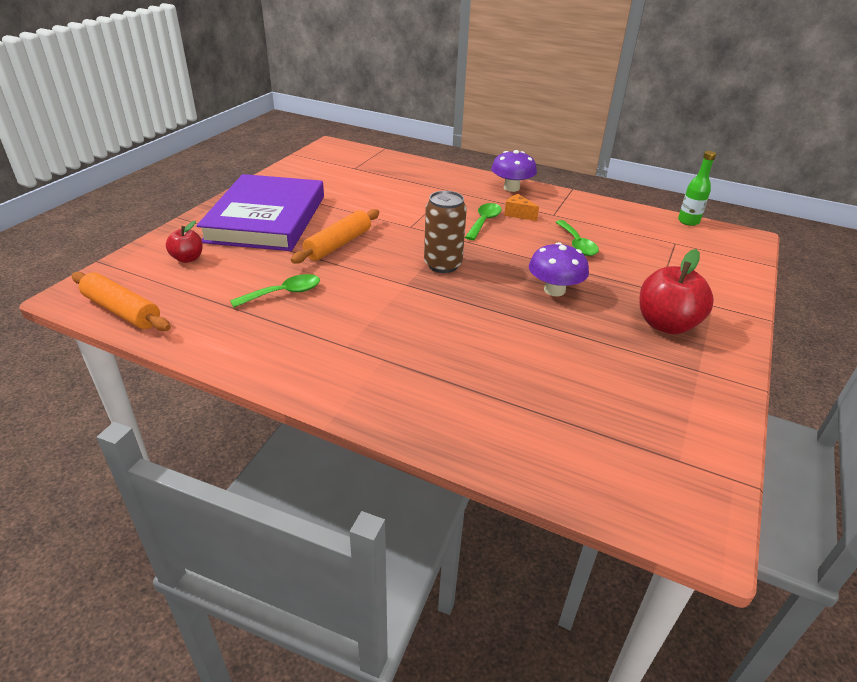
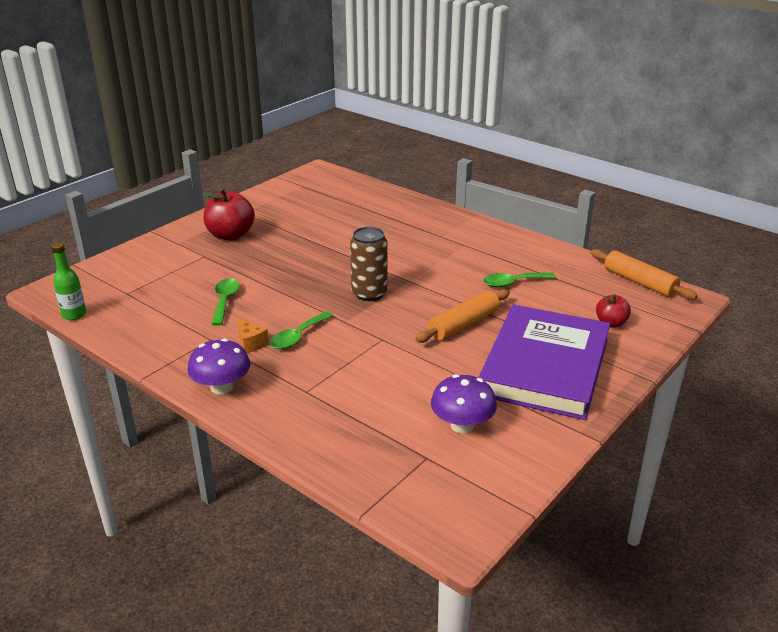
camera: 165 degrees left, 5 degrees down
(554, 290) = (288, 264): purple mushroom -> purple mushroom (462, 425)

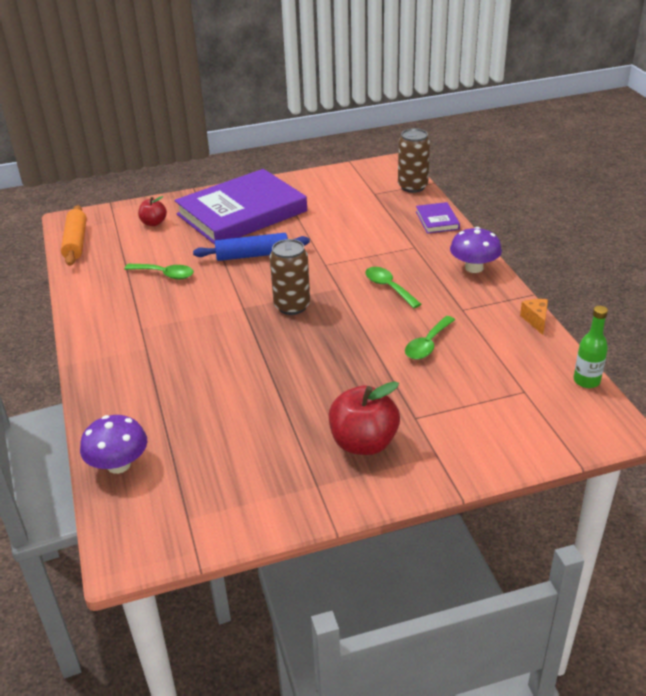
camera: 145 degrees left, 5 degrees up
(251, 343) = (430, 294): orange cheese -> orange cheese (536, 320)
(297, 337) = (388, 287): green spoon -> green spoon turned 105 degrees counterclockwise
(306, 440) = (437, 220): none -> purple book
(386, 492) = (412, 187): none -> brown can
(462, 425) = (336, 200): purple mushroom -> purple mushroom (118, 465)
(464, 324) = (252, 255): orange rolling pin -> blue rolling pin

